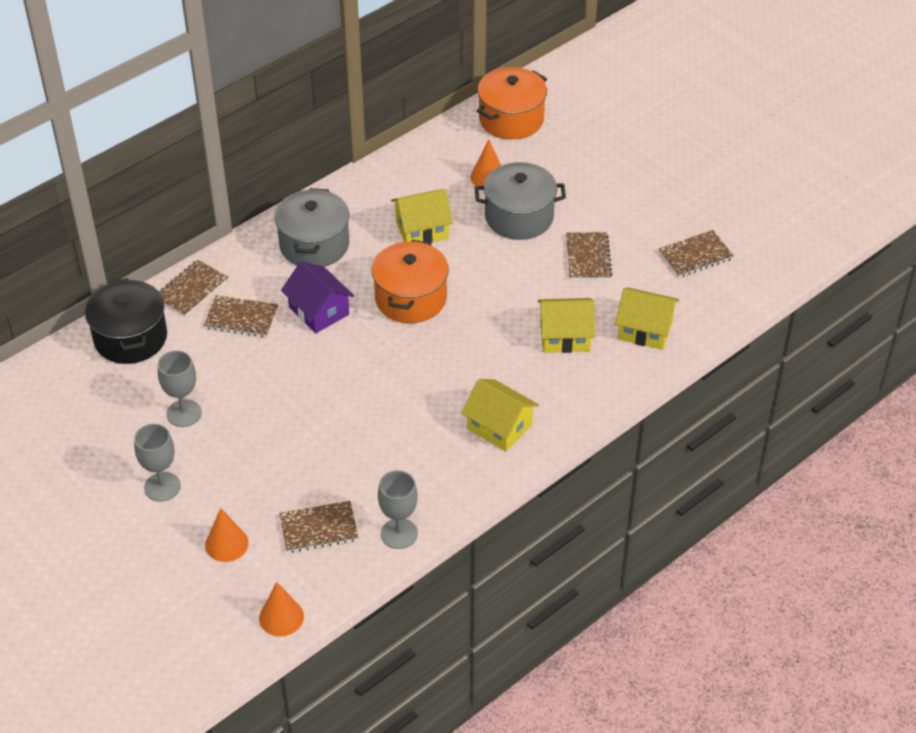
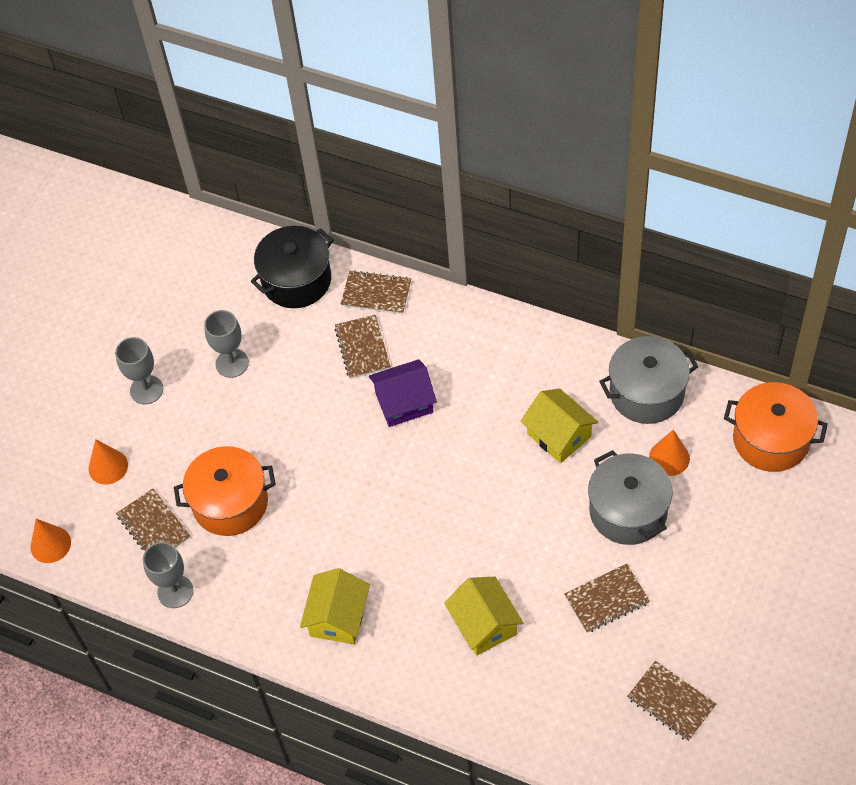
camera: 70 degrees right, 10 degrees up
(314, 245) = (486, 357): grey pot -> grey pot (646, 393)
(319, 311) = (404, 402): purple house -> purple house turned 45 degrees clockwise
(410, 298) = (461, 468): orange pot -> orange pot (230, 503)
(645, 330) = (533, 695): yellow house -> none

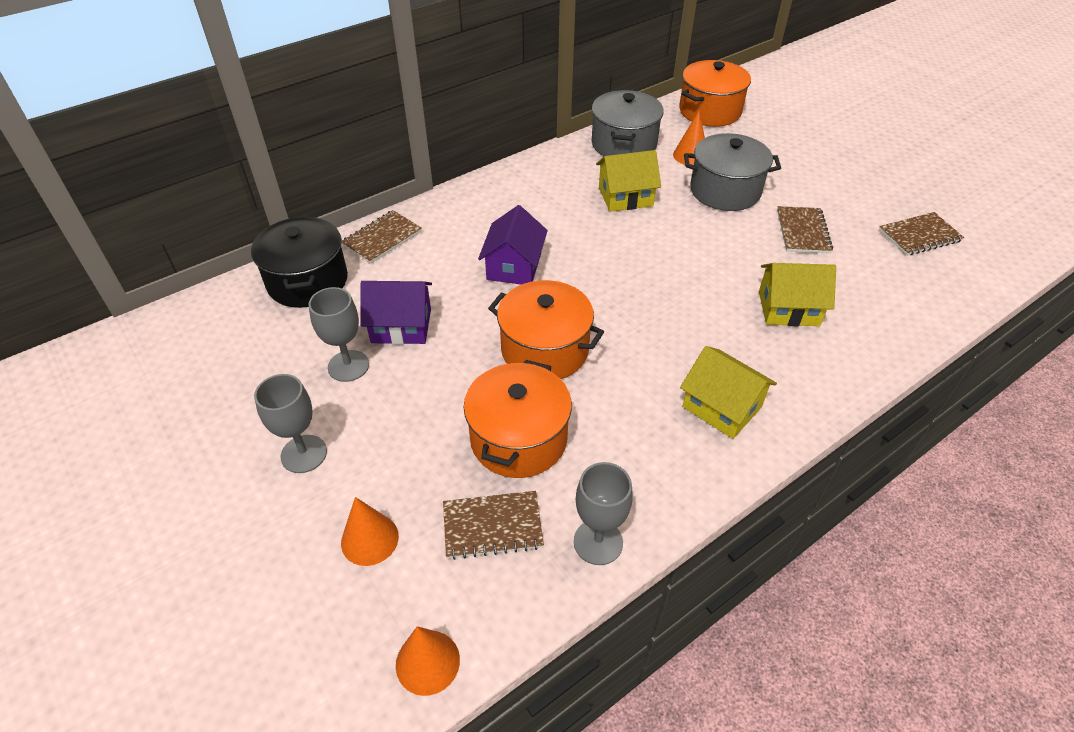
camera: 65 degrees left, 10 degrees down
(289, 369) = (401, 326): none -> purple house
(324, 474) = (545, 350): none -> orange pot
(362, 348) = (430, 269): brown notebook -> none

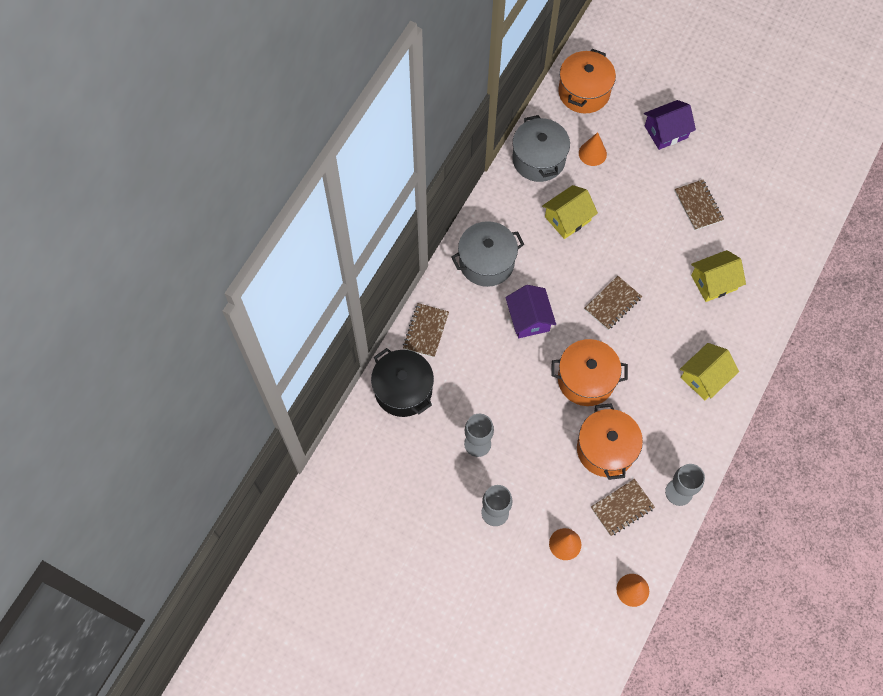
camera: 25 degrees left, 20 degrees up
(401, 326) = (488, 399): purple house -> purple house (666, 132)
(722, 407) = (704, 377): yellow house -> yellow house turned 60 degrees counterclockwise
(725, 191) = (632, 184): grey pot -> grey pot (486, 262)
(919, 236) = (772, 179): brown notebook -> brown notebook (612, 303)

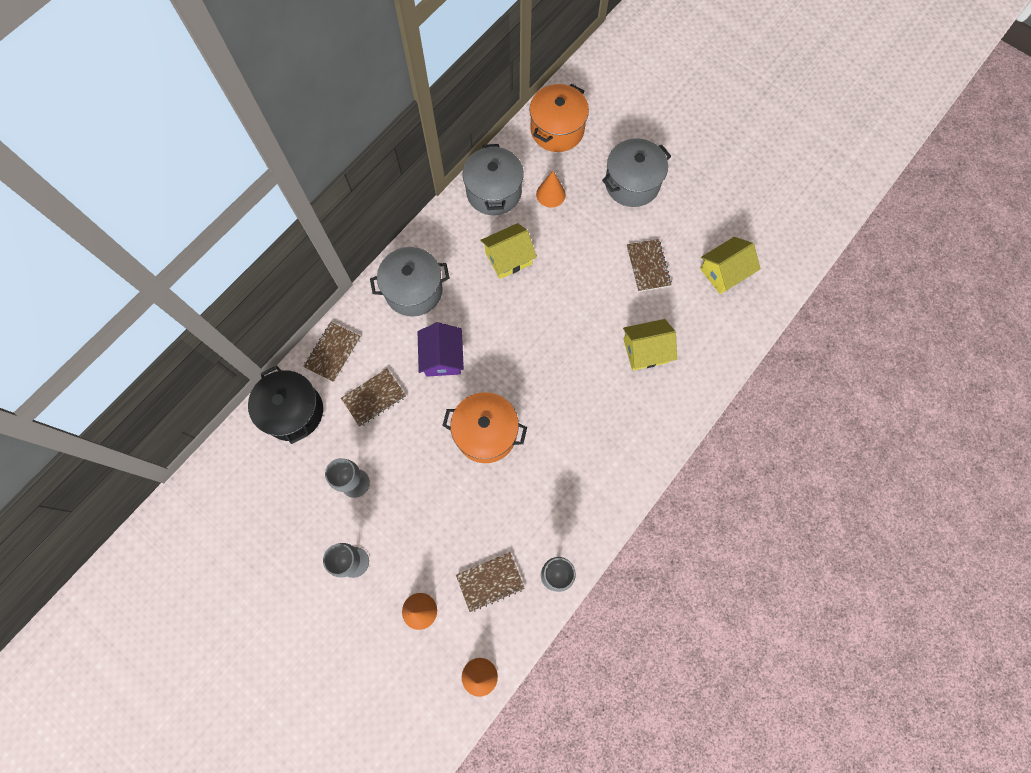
camera: 10 degrees right, 5 degrees up
(605, 449) = (488, 513): orange pot -> none
(612, 303) = (533, 356): brown notebook -> brown notebook (374, 398)
(666, 132) = (632, 183): purple house -> grey pot
(704, 377) = (612, 452): yellow house -> yellow house (724, 272)

